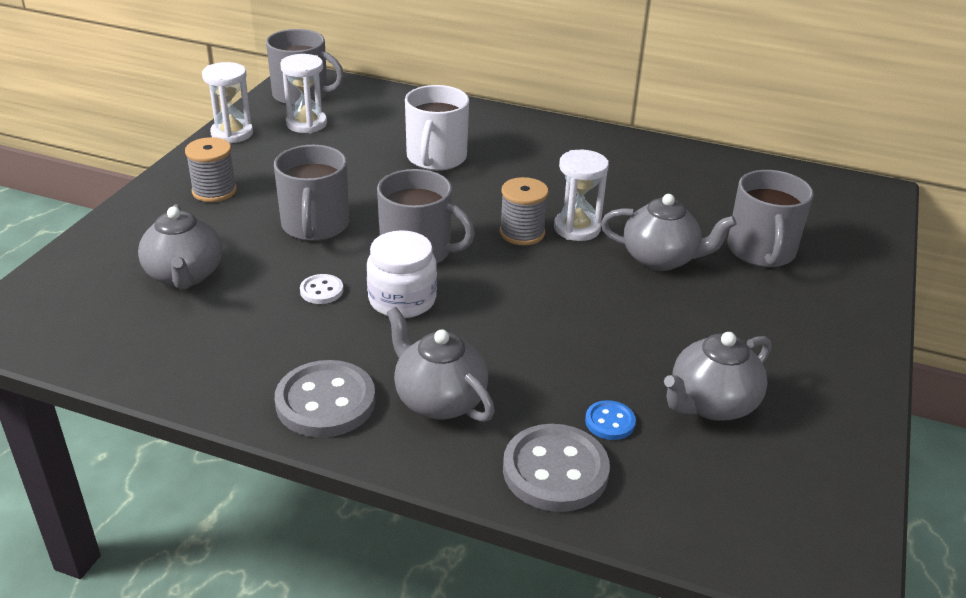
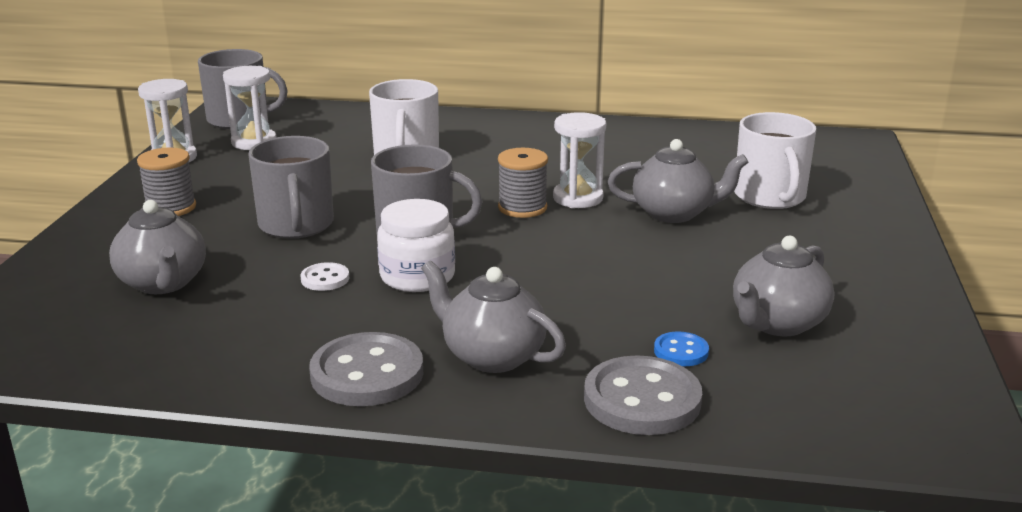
camera: 10 degrees left, 10 degrees down
(761, 251) = (770, 197): grey mug -> white mug

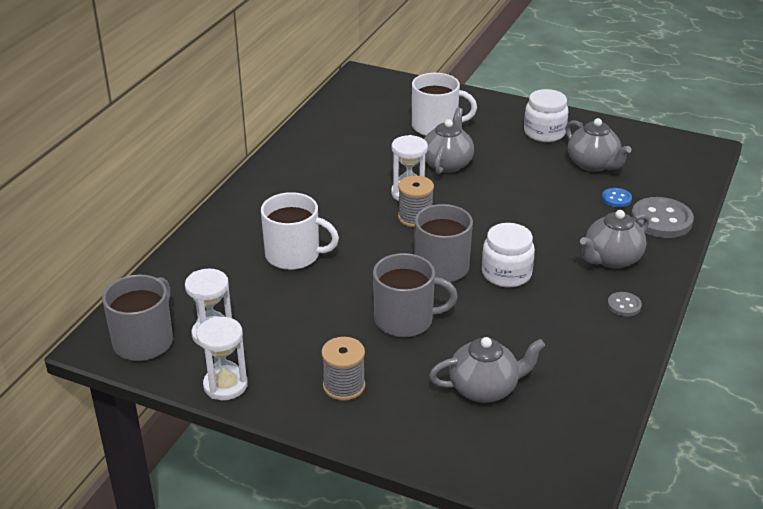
camera: 75 degrees left, 10 degrees up
(325, 279) = (499, 312): white button -> none
(367, 373) = (624, 305): grey button -> grey button, size x0.50
(840, 275) = (544, 133): none -> white jar

